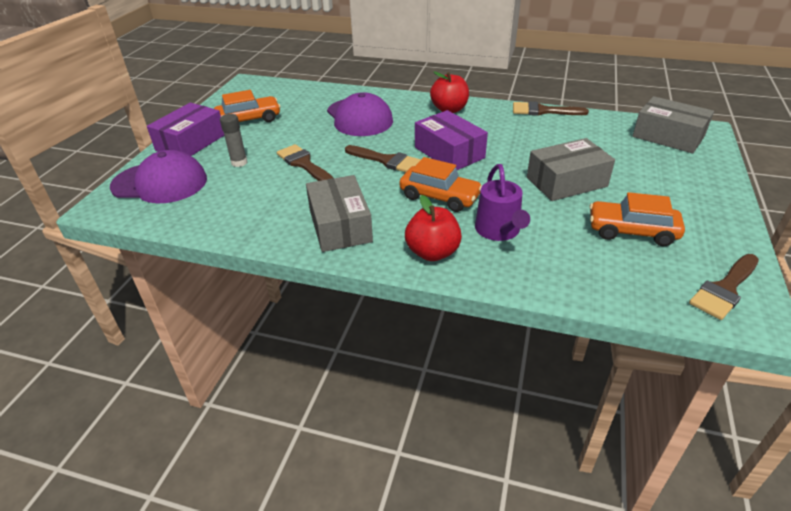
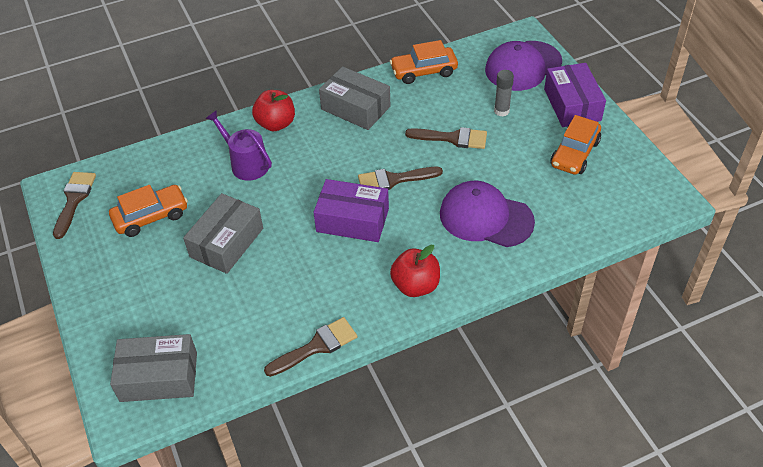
camera: 140 degrees right, 10 degrees up
(439, 197) = (314, 168): orange car -> orange car (424, 71)

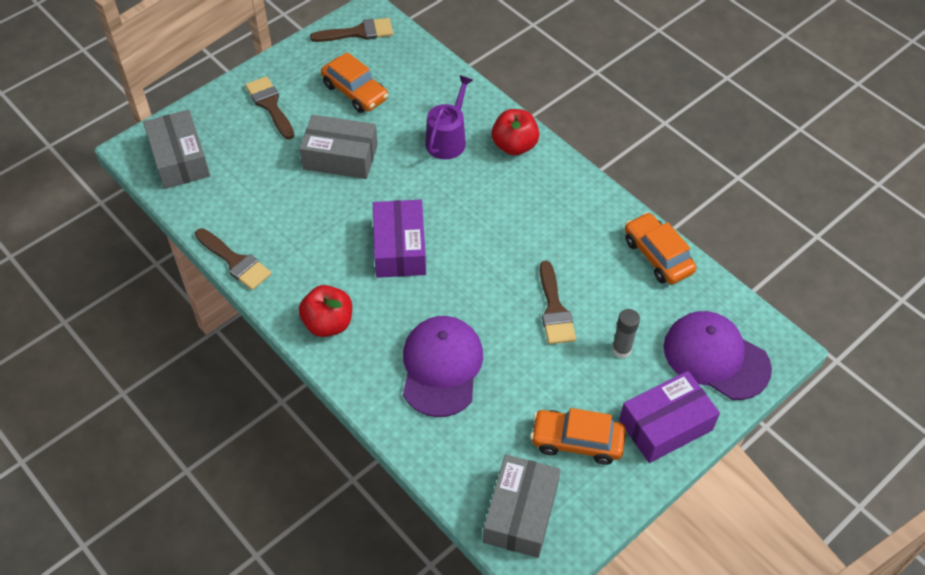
camera: 70 degrees right, 5 degrees up
(355, 108) = (567, 207): grey box -> grey box (520, 513)
(393, 180) = (469, 269): brown brush -> brown brush (270, 105)

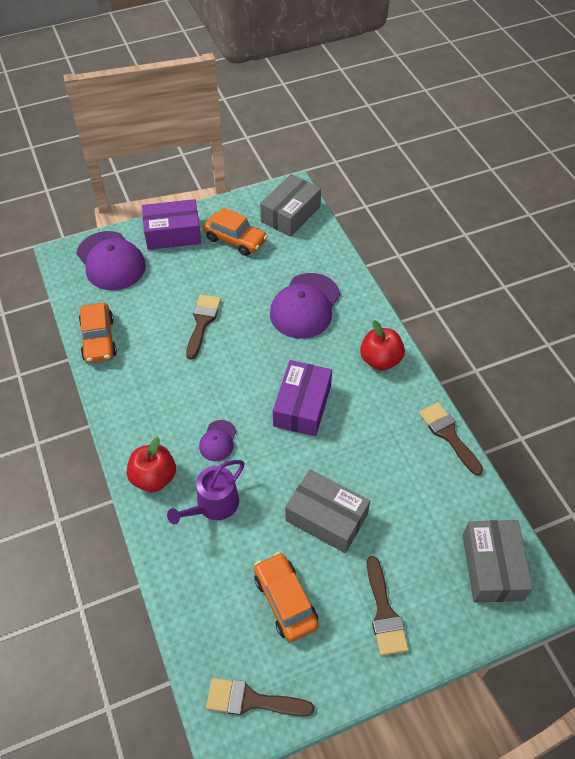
camera: 160 degrees left, 0 degrees up
(471, 191) = (218, 441): none -> purple cap
(621, 349) = (171, 283): grey glue stick -> none

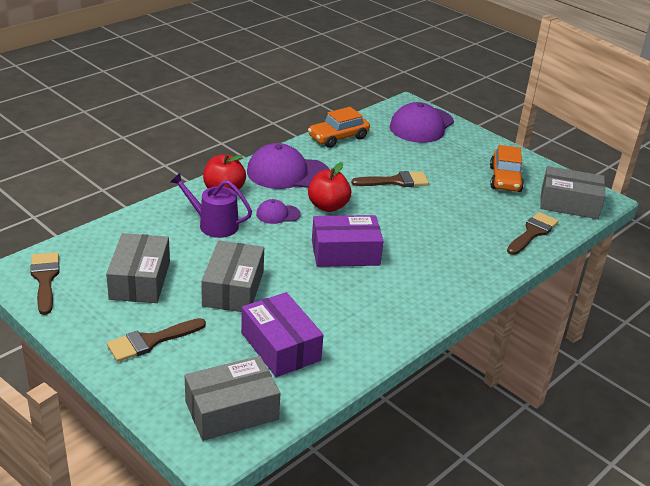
camera: 65 degrees right, 20 degrees down
(173, 233) = (480, 147): purple box -> purple box (280, 346)
(285, 601) = (140, 280): orange car -> grey box
(305, 306) = (462, 233): purple cap -> purple cap (287, 173)
(380, 360) = (435, 292): red apple -> red apple (328, 206)
(448, 435) = (375, 354): brown brush -> brown brush (532, 232)

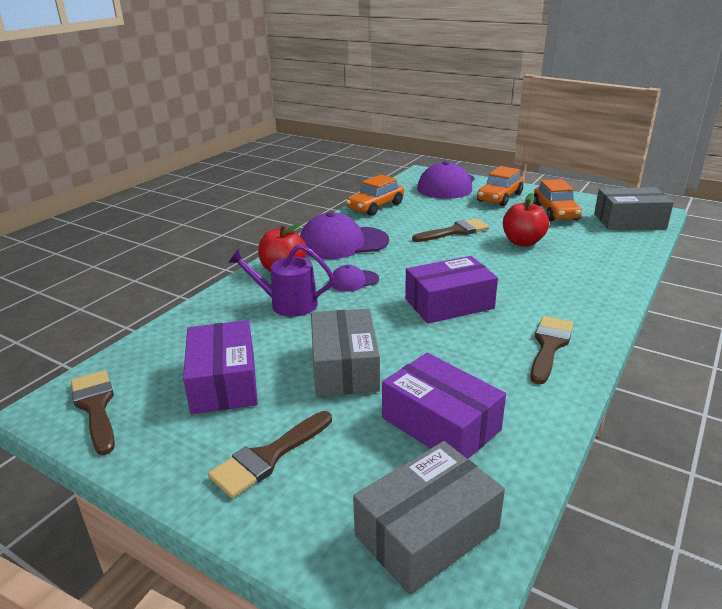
camera: 10 degrees left, 5 degrees down
(140, 280) = (224, 382): grey box -> purple box
(328, 206) = (402, 264): red apple -> red apple (522, 242)
(464, 150) = (499, 197): none -> orange car
(532, 232) = (619, 250): brown brush -> brown brush (549, 345)

